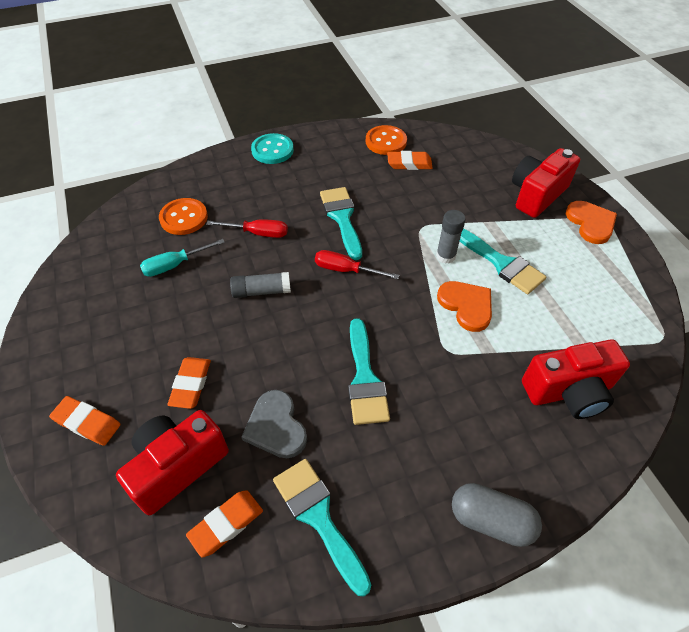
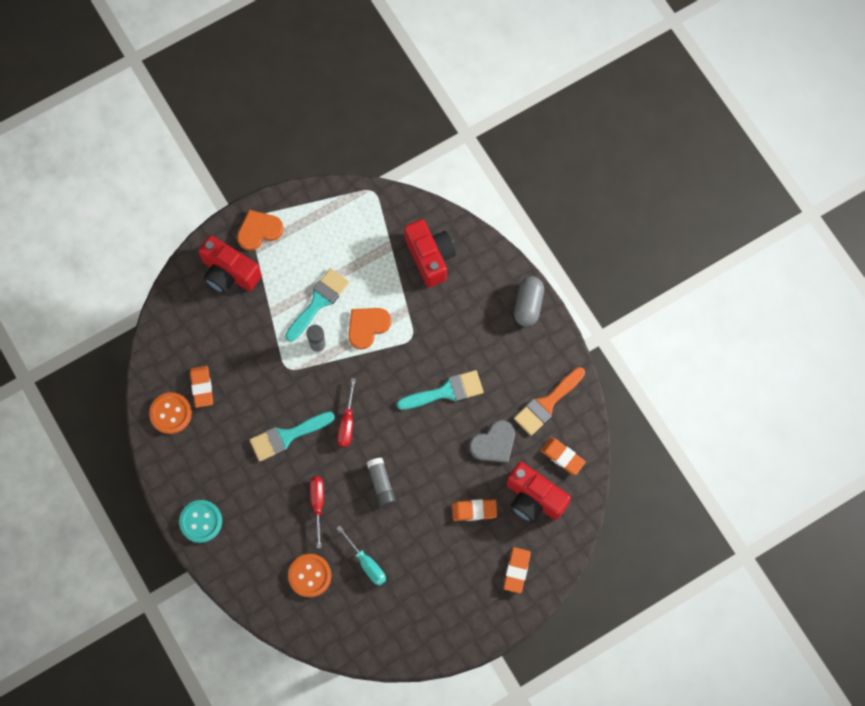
camera: 100 degrees left, 20 degrees up
(318, 517) = (547, 404): turquoise brush -> orange brush

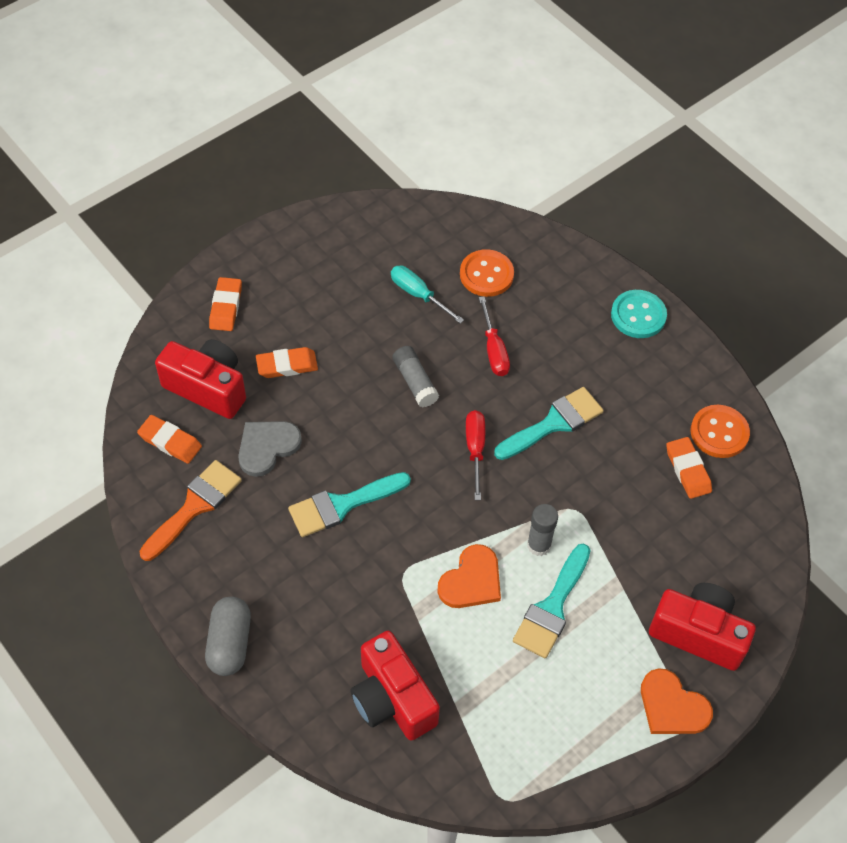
camera: 170 degrees right, 15 degrees down
(259, 230) = (672, 706): orange heart -> orange heart turned 75 degrees clockwise

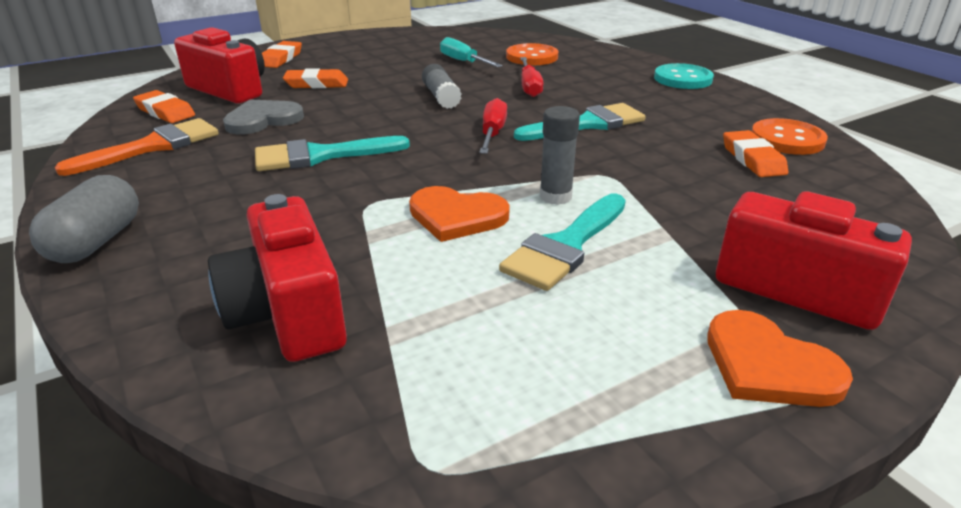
camera: 10 degrees right, 25 degrees down
(471, 580) = (456, 216): orange heart -> orange heart turned 60 degrees clockwise

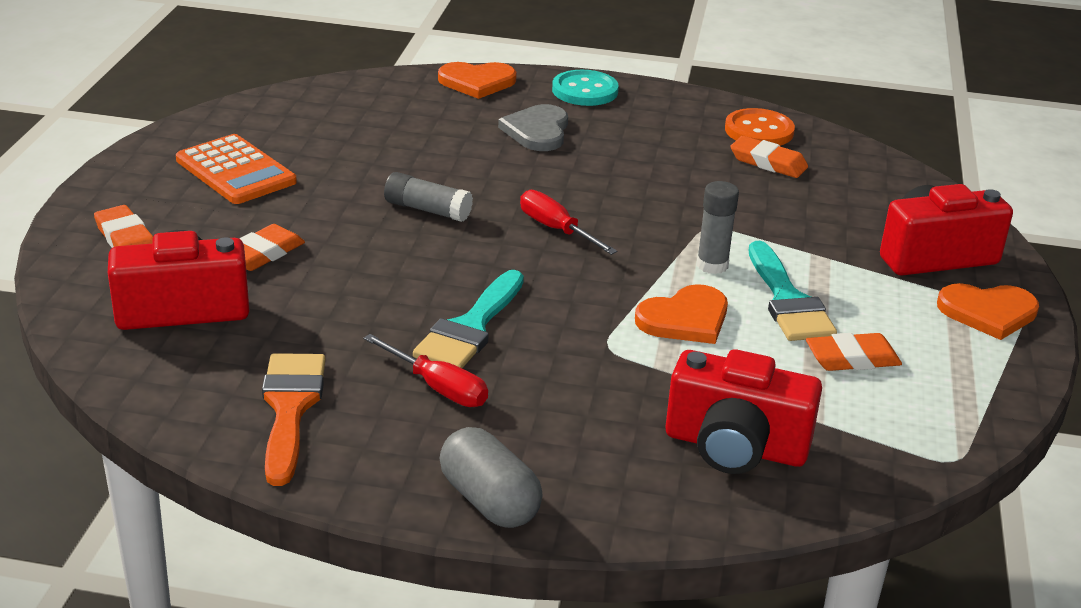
camera: 50 degrees left, 0 degrees up
(165, 112) = (187, 370): orange eraser -> orange eraser (852, 358)
(263, 120) = (321, 323): grey heart -> grey heart (537, 131)
(391, 51) = (236, 171): none -> orange calculator
(463, 61) = (348, 152): turquoise screwdriver -> none
(529, 87) = (480, 159): red screwdriver -> red screwdriver (438, 388)
(532, 57) = (402, 116): orange button -> none
(587, 124) = (607, 182): turquoise brush -> none
(615, 56) = (477, 82): none -> orange heart

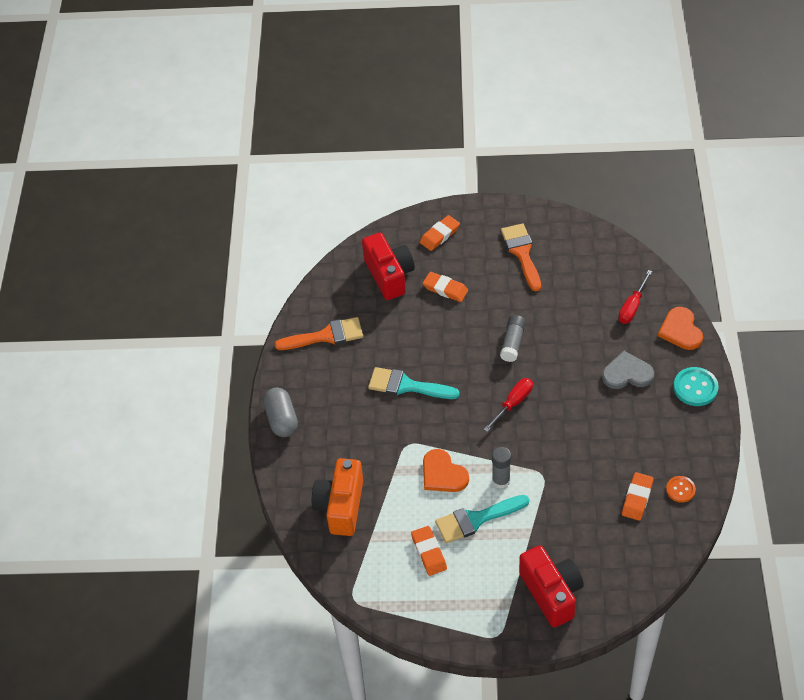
camera: 85 degrees right, 20 degrees up
(236, 171) = (522, 253): orange calculator -> orange brush
(438, 388) = (355, 384): red screwdriver -> red screwdriver (632, 307)
(489, 501) = (282, 419): grey capsule -> grey capsule turned 60 degrees counterclockwise
(735, 447) = (341, 506): red camera -> orange camera
(759, 131) = (680, 490): orange button -> orange button, size x0.63
(988, 312) = (496, 620): orange heart -> none

